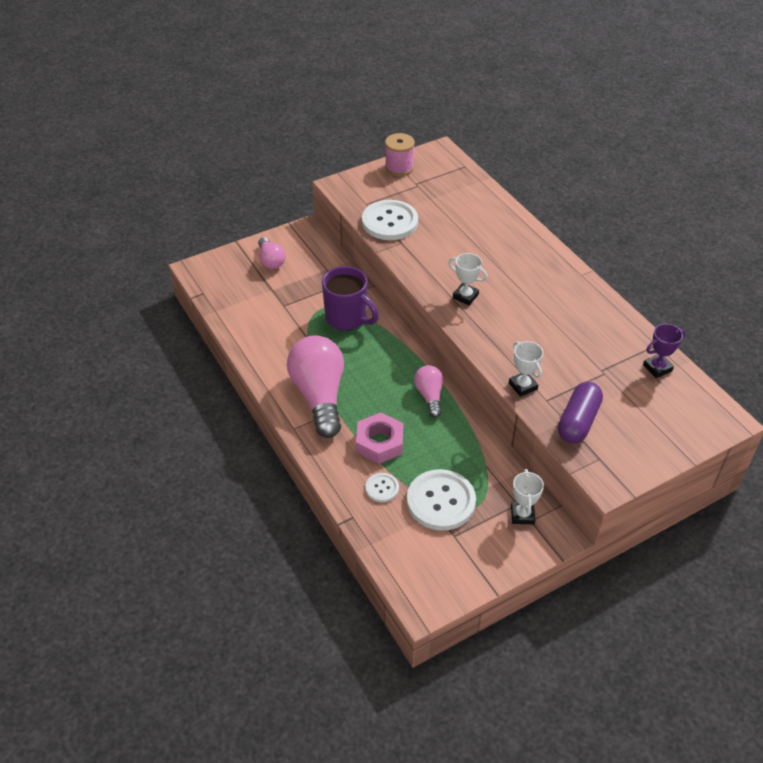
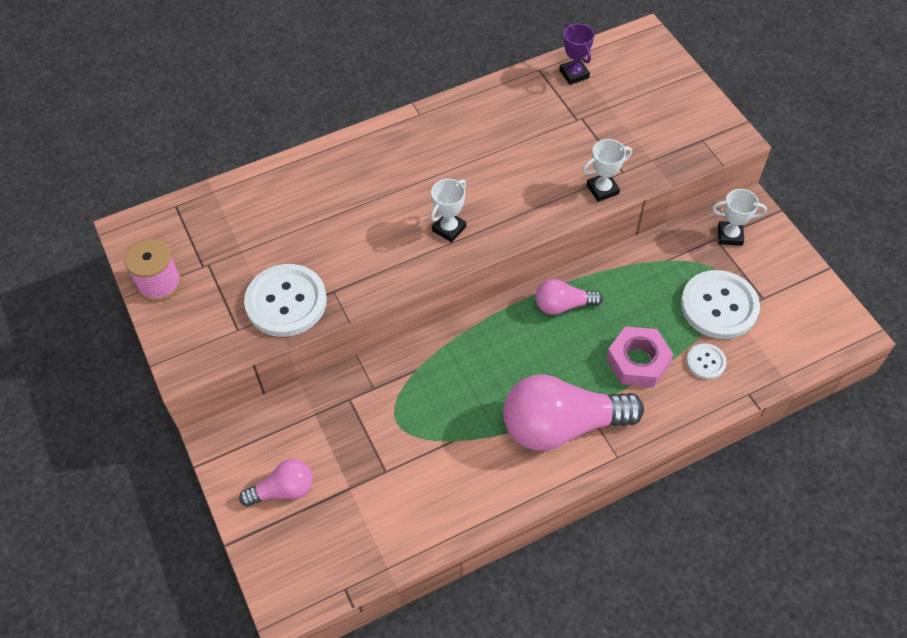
camera: 85 degrees left, 10 degrees up
(347, 319) = (421, 389): purple mug -> none
(578, 421) = (653, 149): purple capsule -> none

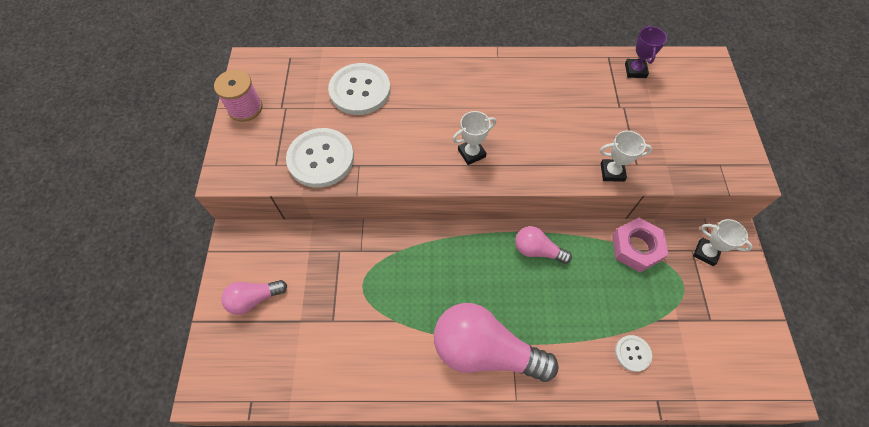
camera: 25 degrees right, 5 degrees up
(283, 490) = (254, 299): pink light bulb -> pink light bulb turned 150 degrees clockwise
(638, 361) = (574, 325): pink nut -> pink nut (636, 247)
(719, 306) = (667, 309): white button -> white button (360, 90)

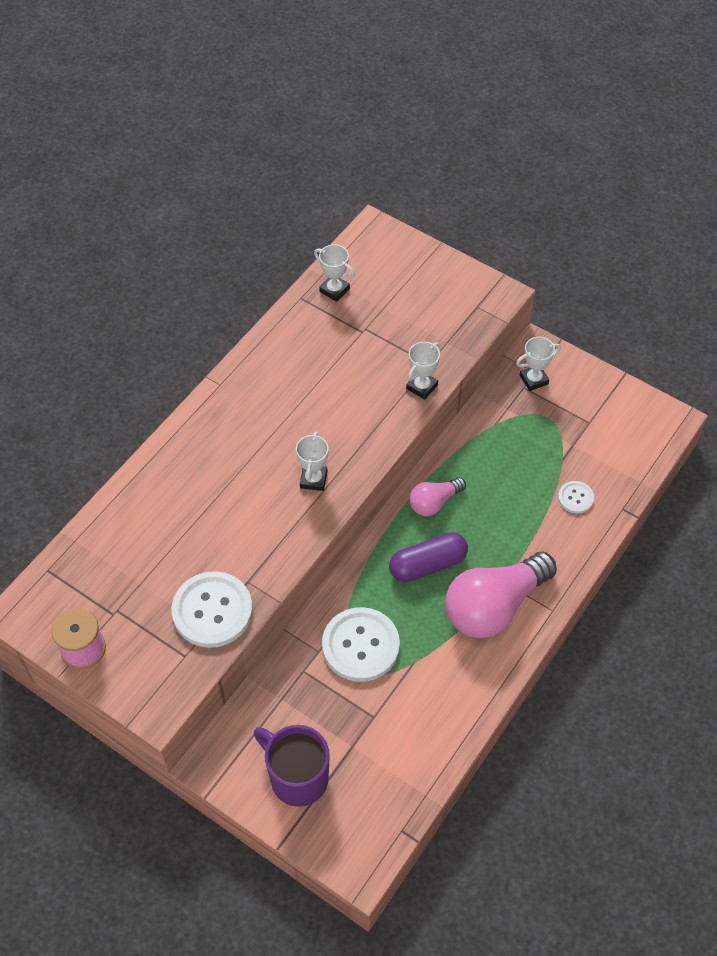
camera: 55 degrees left, 5 degrees down
(254, 299) = (297, 777): pink light bulb -> purple mug
(360, 90) = (155, 529): white button -> white button (360, 645)
(482, 279) = (427, 564): none -> purple capsule
(635, 70) = (334, 290): purple trophy -> white trophy
(636, 247) = (490, 425): pink nut -> none

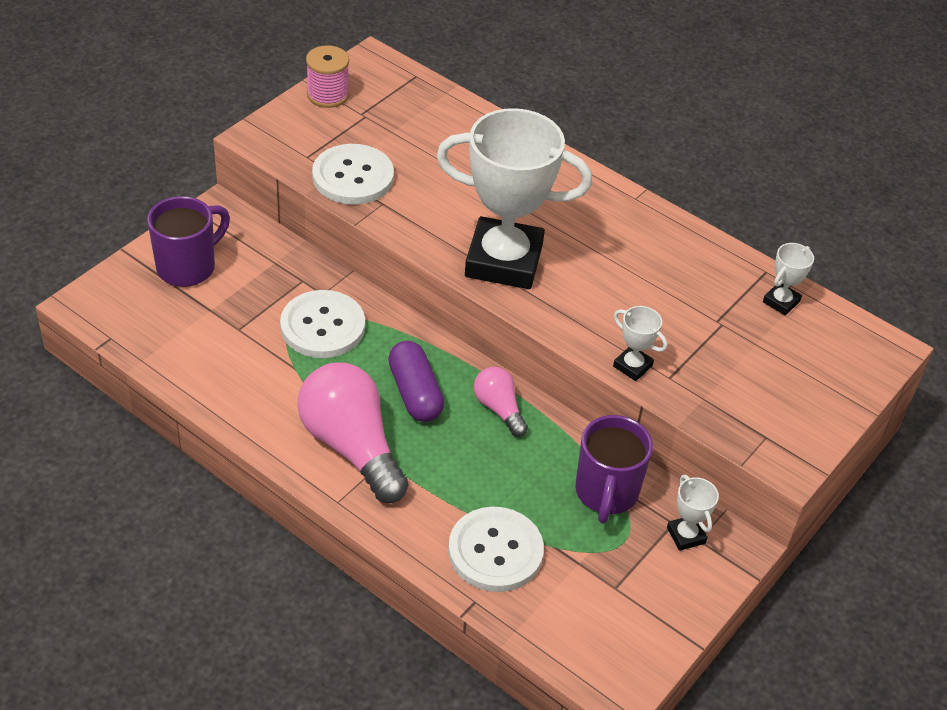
camera: 90 degrees right, 10 degrees down
(313, 479) = (503, 261): white trophy -> white trophy, size x2.47
(506, 428) = (606, 493): none -> purple mug
(575, 498) = (495, 551): white button -> white button, size x2.03

